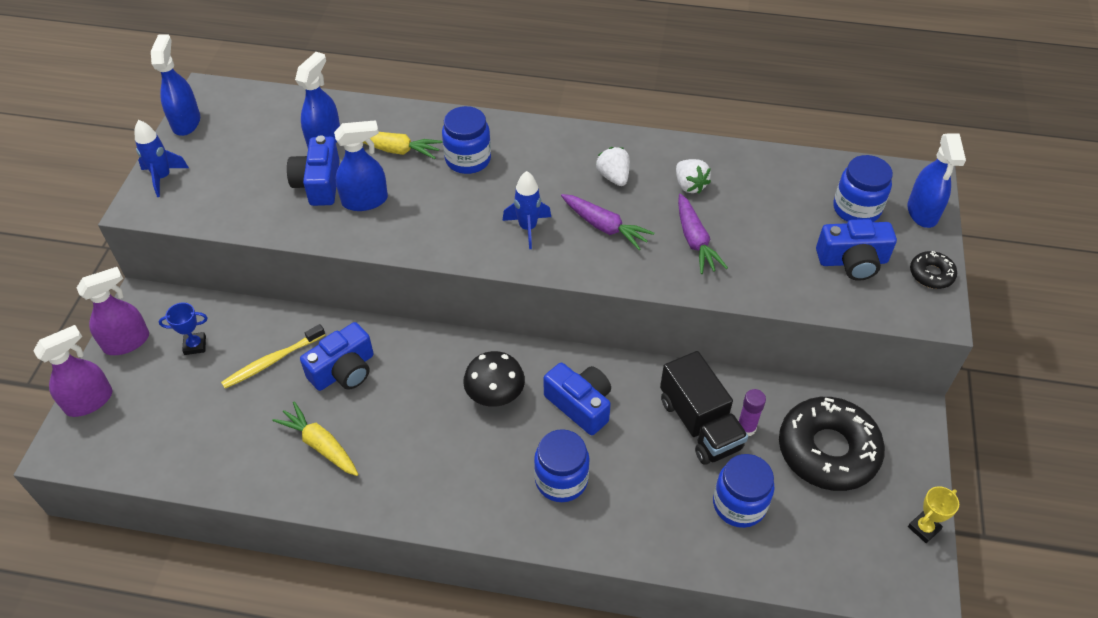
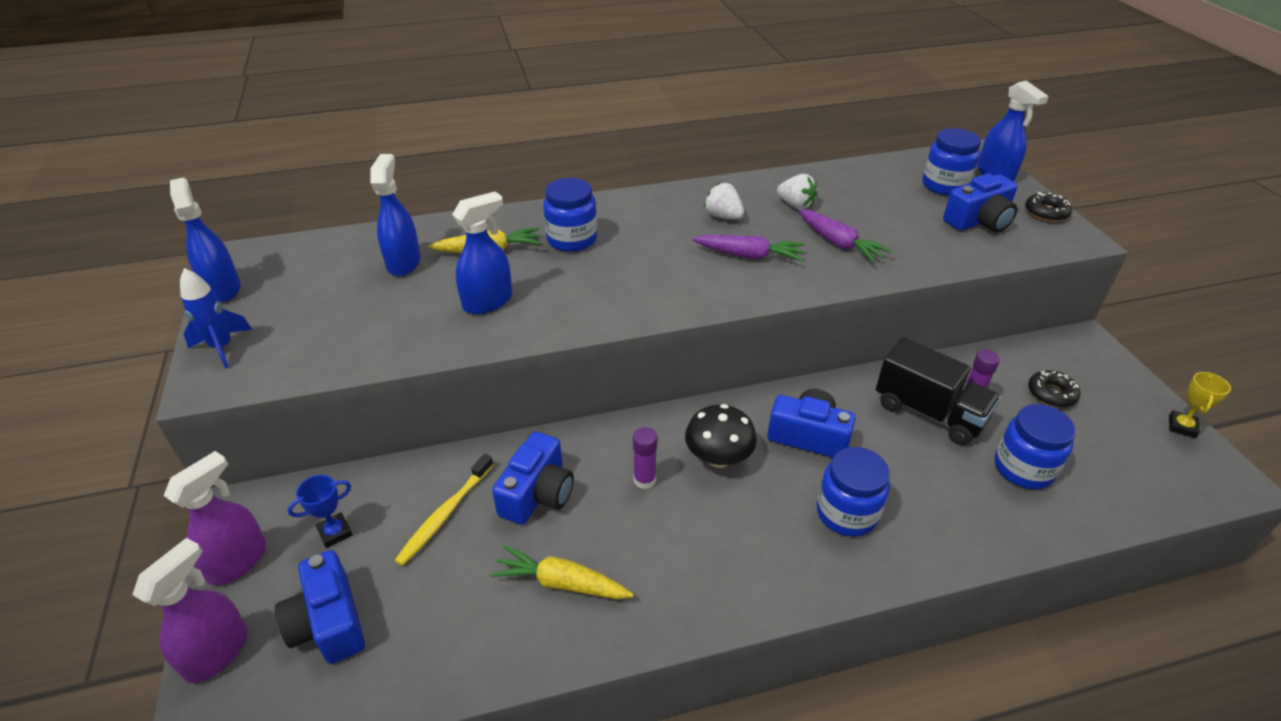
camera: 25 degrees left, 10 degrees down
(319, 183) = (423, 301): blue camera -> blue camera (329, 623)
(427, 391) = (644, 480): none -> purple glue stick
(528, 228) = (677, 277): blue rocket -> none
(827, 450) = (1051, 394): black donut -> black donut, size x0.45

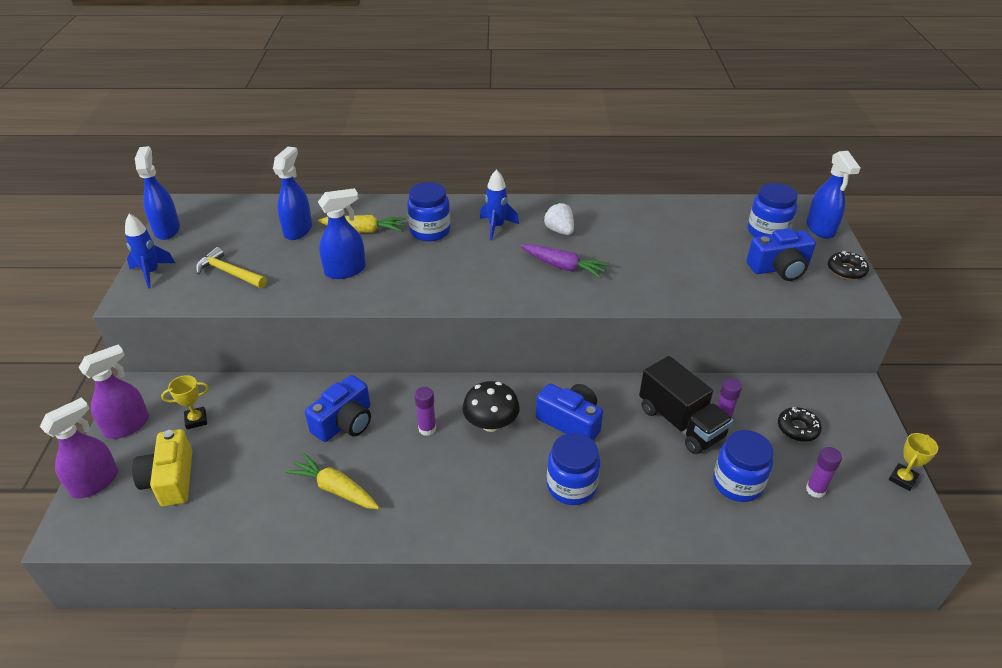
camera: 15 degrees right, 0 degrees up
(329, 623) = (170, 479): blue camera -> yellow camera
(333, 329) = (229, 273): none -> yellow hammer
(335, 532) = (196, 420): blue trophy -> yellow trophy
(444, 515) = (274, 423): yellow toothbrush -> none
(649, 223) = (496, 227): none -> blue rocket
(795, 205) = (625, 230): white strawberry -> none
(839, 243) = (644, 268): purple carrot -> none
(1105, 458) = (815, 490): none -> purple glue stick

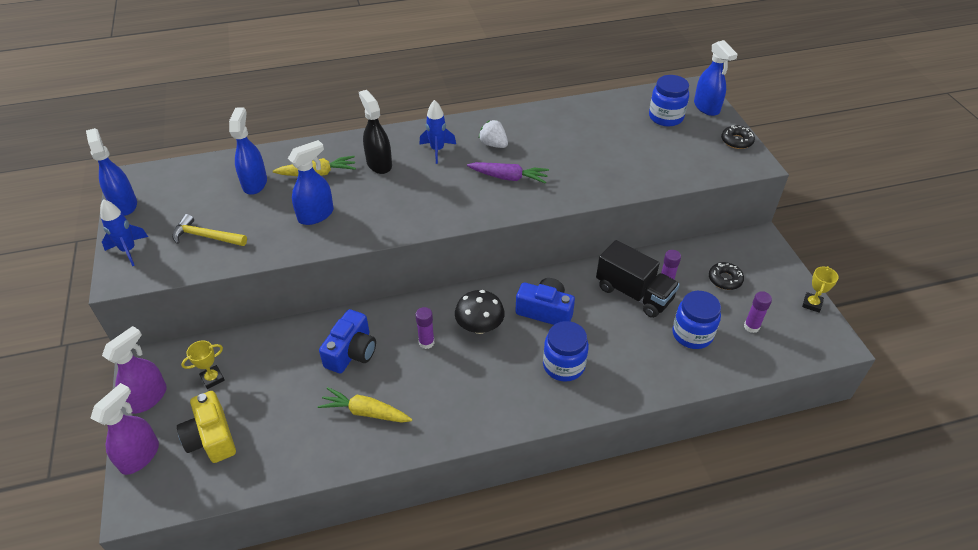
camera: 15 degrees left, 5 degrees up
(430, 231) = (379, 164): blue jar -> black spray bottle
(779, 268) = (684, 148): blue camera -> none

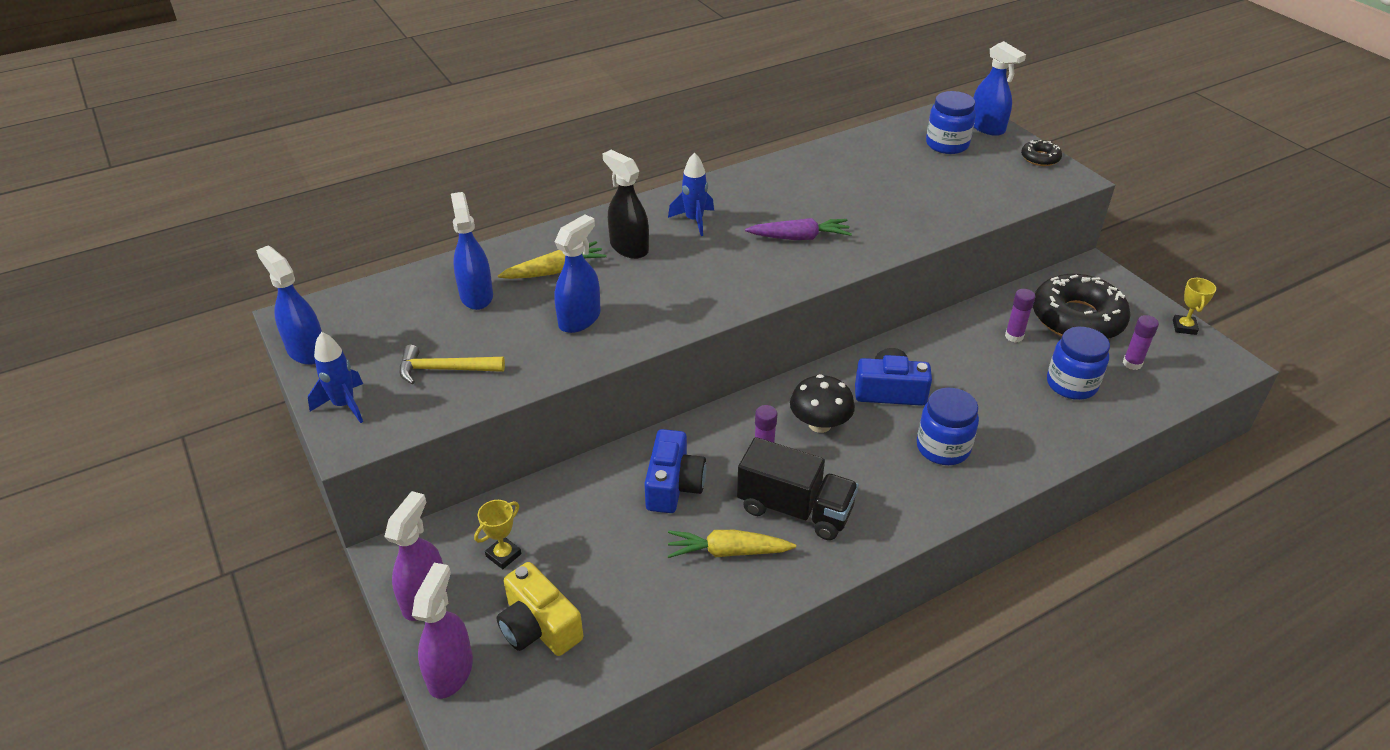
camera: 15 degrees left, 5 degrees down
(493, 144) = (760, 204): white strawberry -> none
(634, 293) = (983, 352): black truck -> black truck (795, 509)
(725, 279) = (1077, 318): black donut -> black donut, size x2.20

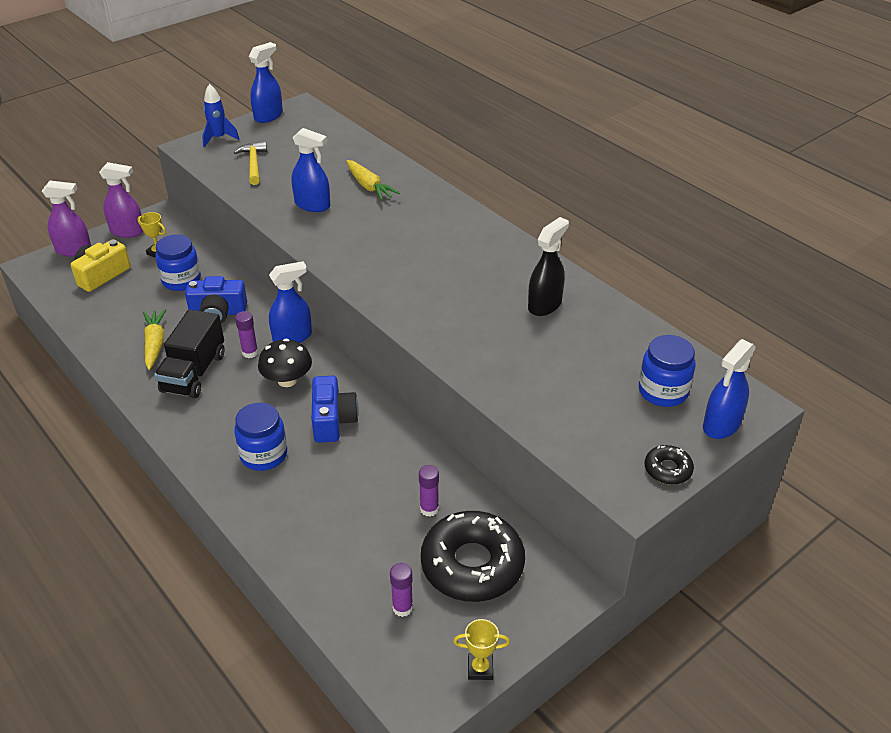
camera: 80 degrees right, 0 degrees up
(476, 296) = (333, 161): blue spray bottle -> blue spray bottle (292, 337)
(629, 247) = (407, 214): black spray bottle -> black spray bottle (545, 305)
(694, 221) = (455, 240): blue rocket -> none
(800, 238) = (446, 299): purple carrot -> none
(1071, 384) = (360, 551): blue jar -> blue jar (181, 280)

